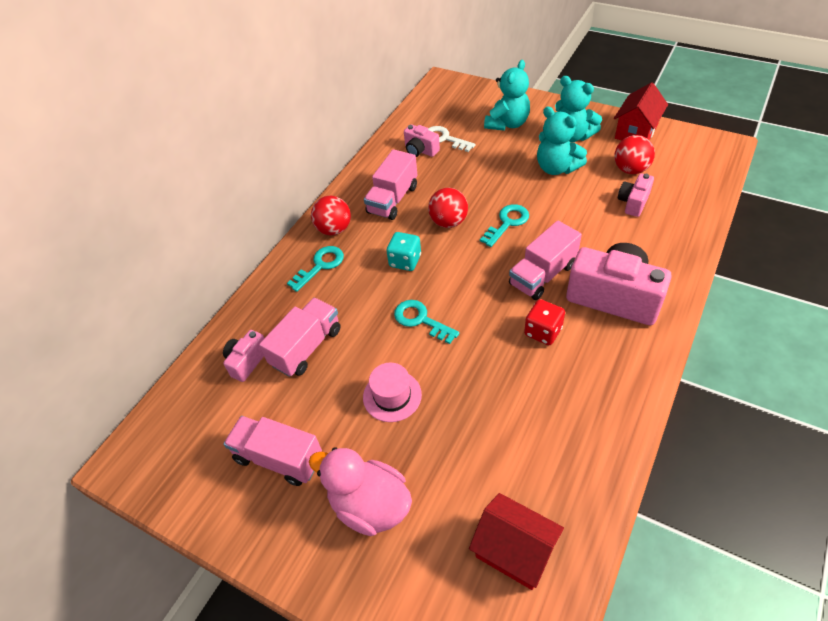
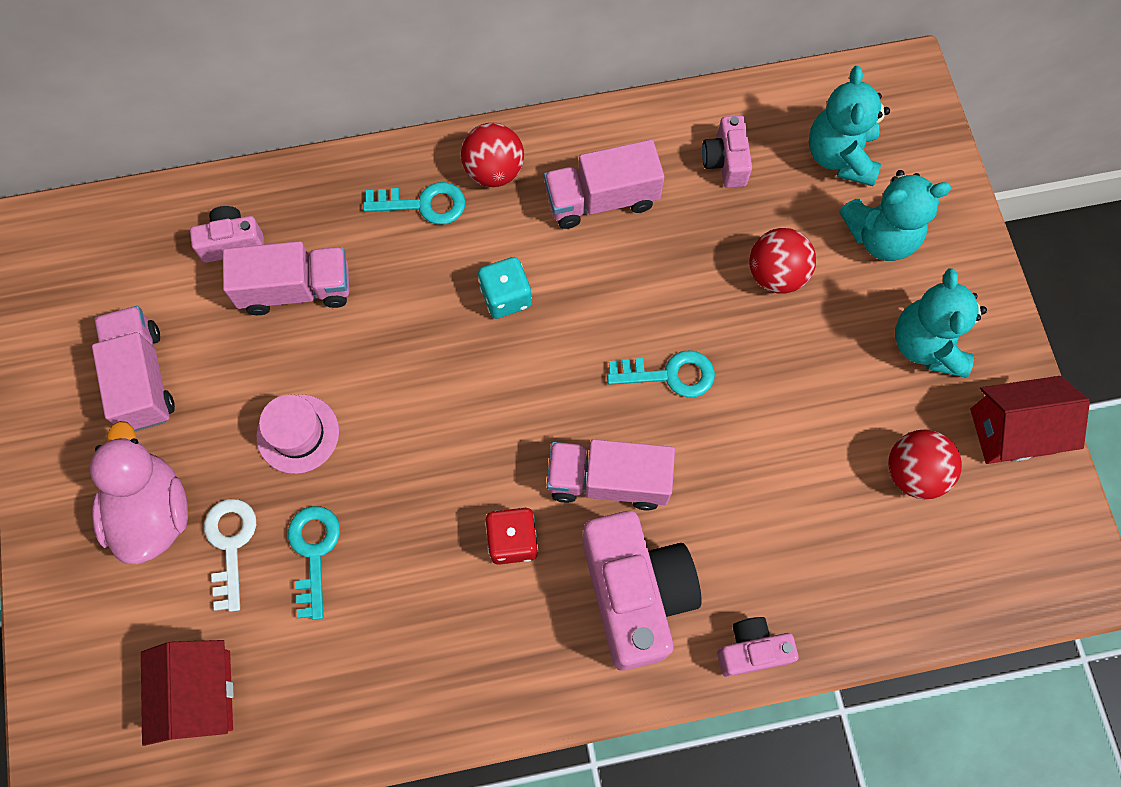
camera: 45 degrees right, 20 degrees up
(421, 320) = (426, 386): turquoise key -> turquoise key (314, 553)
(444, 139) = (776, 175): white key -> white key (231, 545)
(448, 222) = (614, 299): red ball -> red ball (776, 274)
(556, 168) = (835, 368): turquoise teddy bear -> turquoise teddy bear (840, 156)
(633, 202) = (842, 516): pink camera -> pink camera (751, 650)

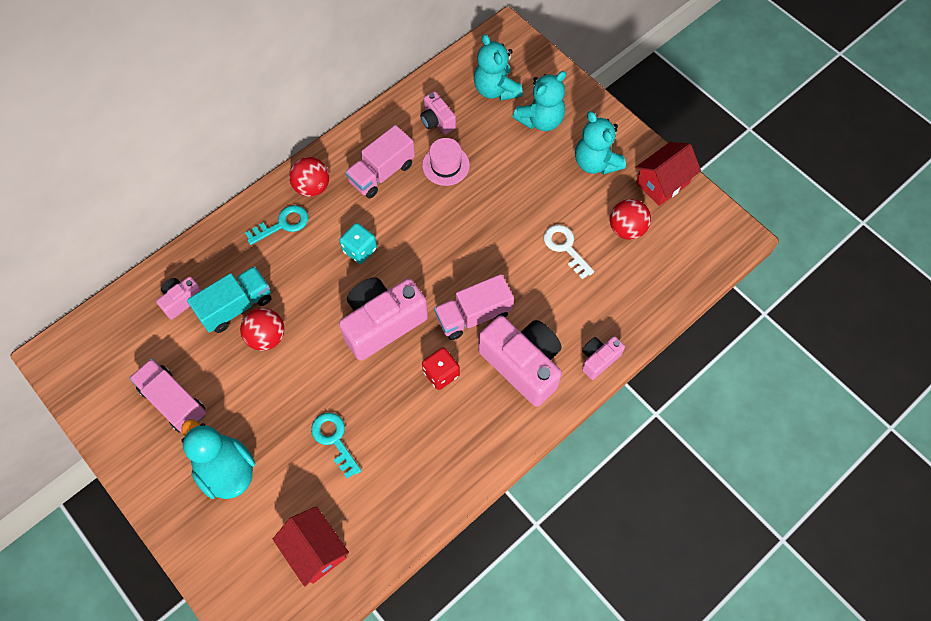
camera: 30 degrees left, 5 degrees down
(153, 512) = (226, 470): pink duck -> turquoise duck
(231, 545) = (284, 462): white key -> white key (565, 248)
(296, 289) = (236, 306): pink truck -> turquoise truck
(298, 434) = (286, 382): pink hat -> pink hat (446, 165)
(474, 421) = (382, 323): none -> pink camera
(669, 375) = (473, 245): turquoise key -> none
(776, 274) = (498, 165): red ball -> red ball (266, 337)

